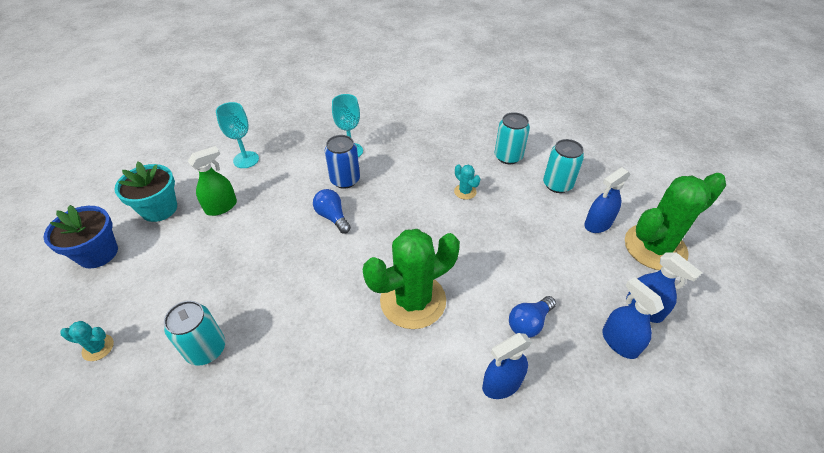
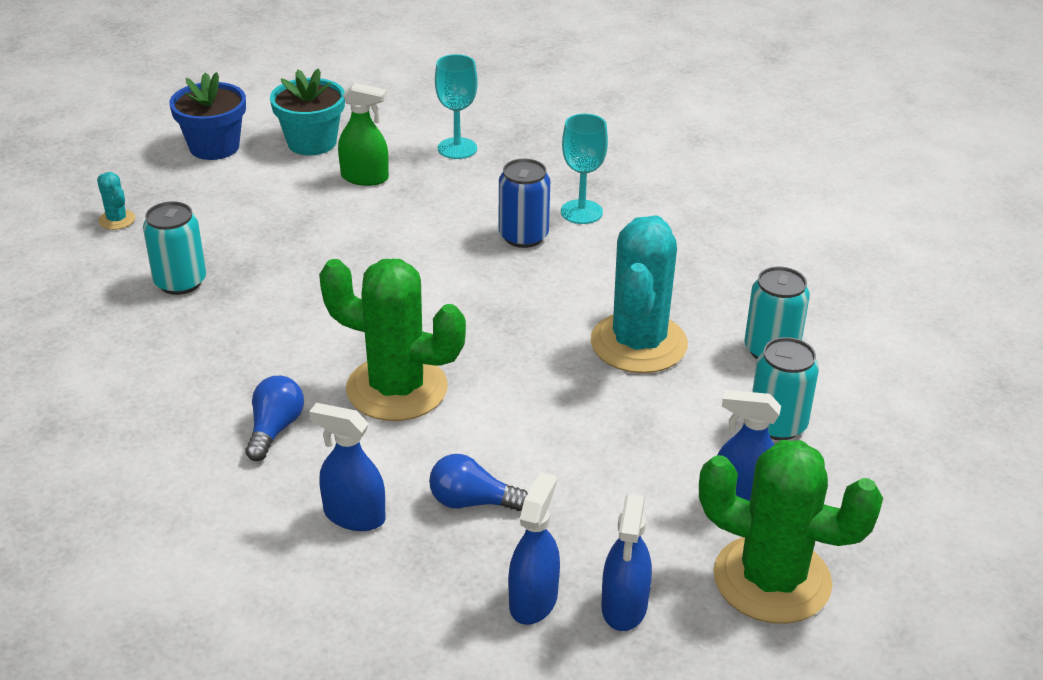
camera: 50 degrees right, 10 degrees down
(332, 217) = (450, 261): blue light bulb -> blue light bulb (275, 429)
(465, 192) = (638, 343): turquoise cactus -> turquoise cactus, size x2.42

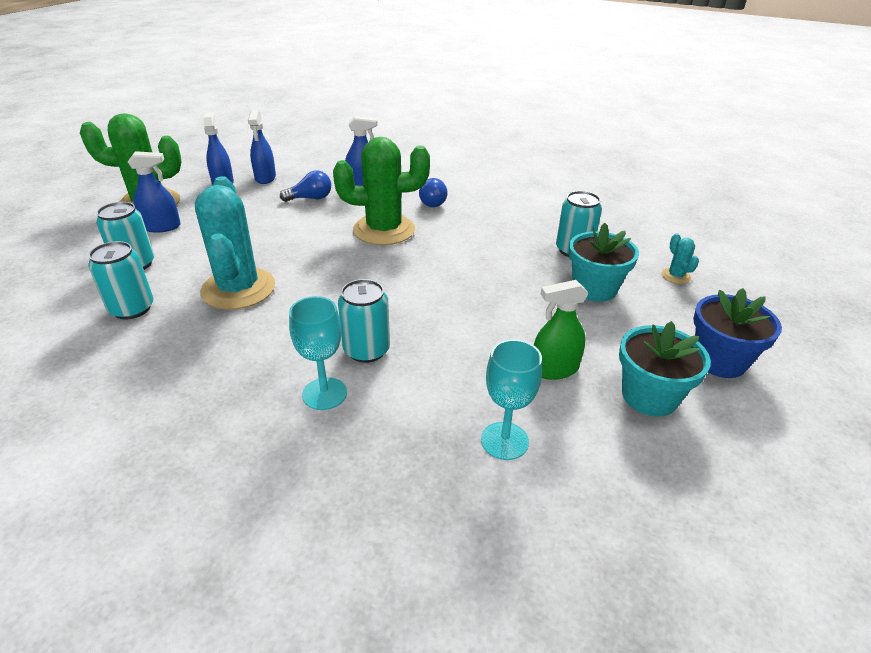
camera: 155 degrees right, 0 degrees up
(117, 220) = (676, 276): turquoise cactus -> turquoise cactus turned 45 degrees clockwise
(227, 231) = (594, 289): none -> turquoise flower pot
(523, 236) = (366, 350): blue can -> turquoise can

